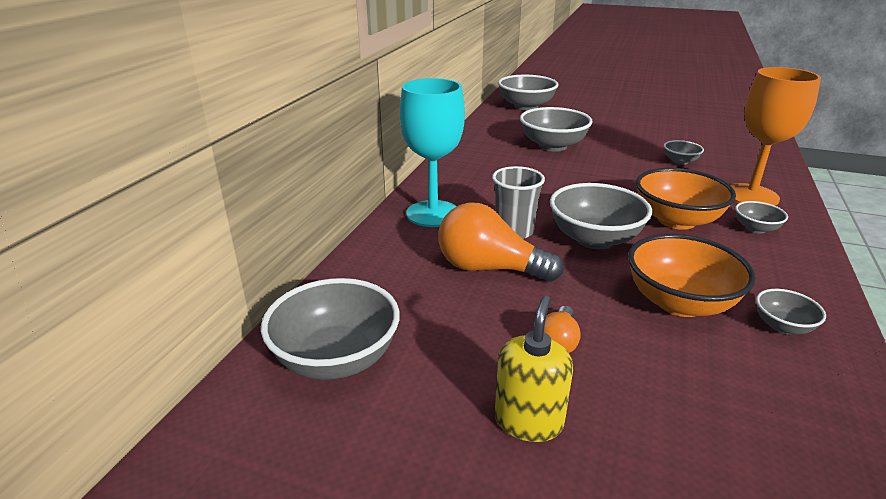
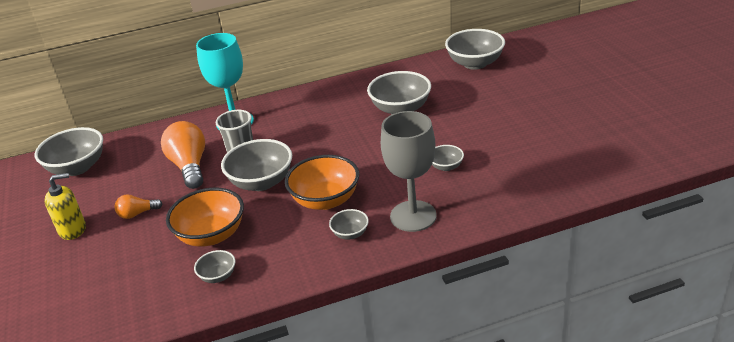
camera: 55 degrees right, 5 degrees up
(751, 195) = (413, 216): orange goblet -> grey goblet

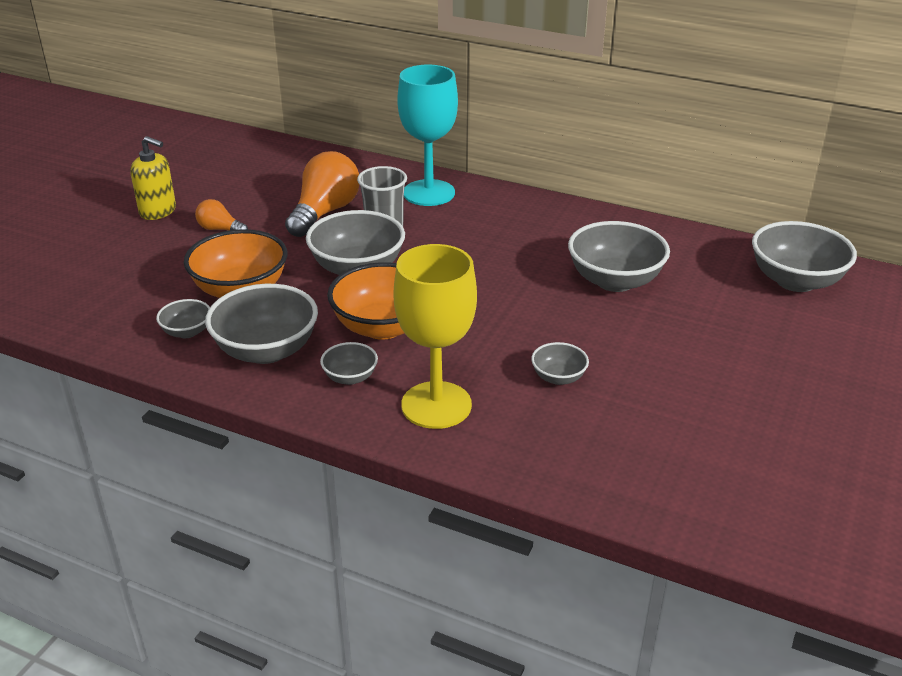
camera: 40 degrees right, 0 degrees up
(77, 168) = (243, 157): grey bowl -> grey bowl (266, 350)
(413, 216) = (436, 405): grey goblet -> yellow goblet

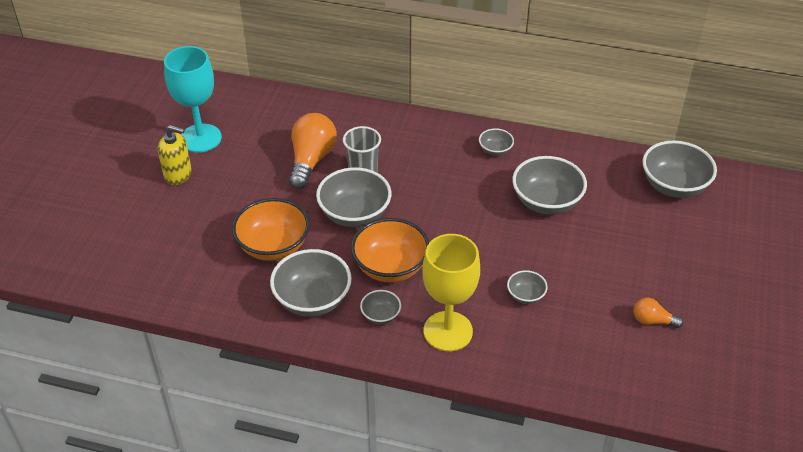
camera: 10 degrees left, 10 degrees up
(187, 332) = (248, 291): grey bowl -> grey bowl (495, 150)
(220, 229) = (235, 188): orange light bulb -> orange light bulb (652, 321)
(429, 193) = (386, 130): turquoise goblet -> turquoise goblet (200, 138)

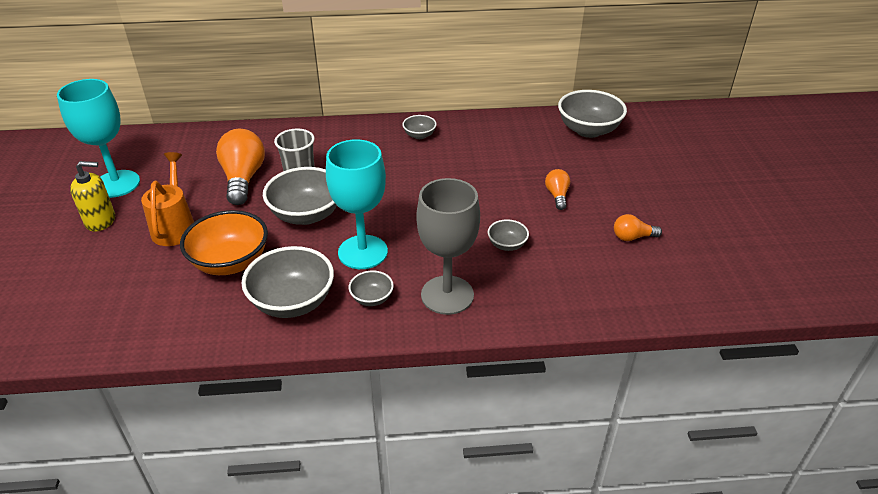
camera: 20 degrees left, 5 degrees down
(238, 196) = (175, 226): none -> orange watering can
(390, 267) = (363, 252): orange bowl -> turquoise goblet
(448, 331) = (447, 295): yellow goblet -> grey goblet
(546, 202) = (486, 165): grey bowl -> none
(601, 255) = (557, 195): none -> orange light bulb

